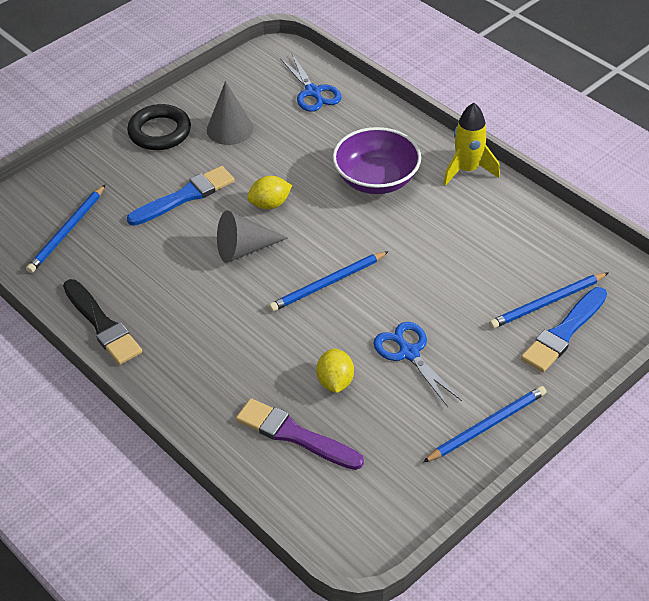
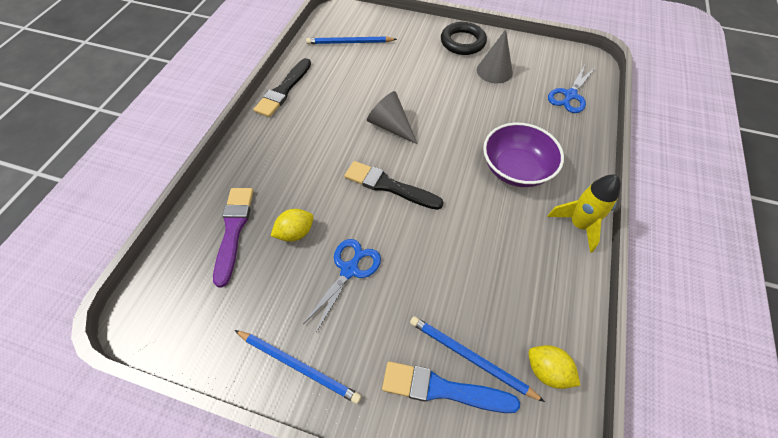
camera: 60 degrees right, 10 degrees up
(185, 196) = (416, 77): blue brush -> none
(270, 204) = (442, 121): yellow lemon -> yellow lemon (547, 371)
(327, 284) = (389, 186): blue pencil -> black brush

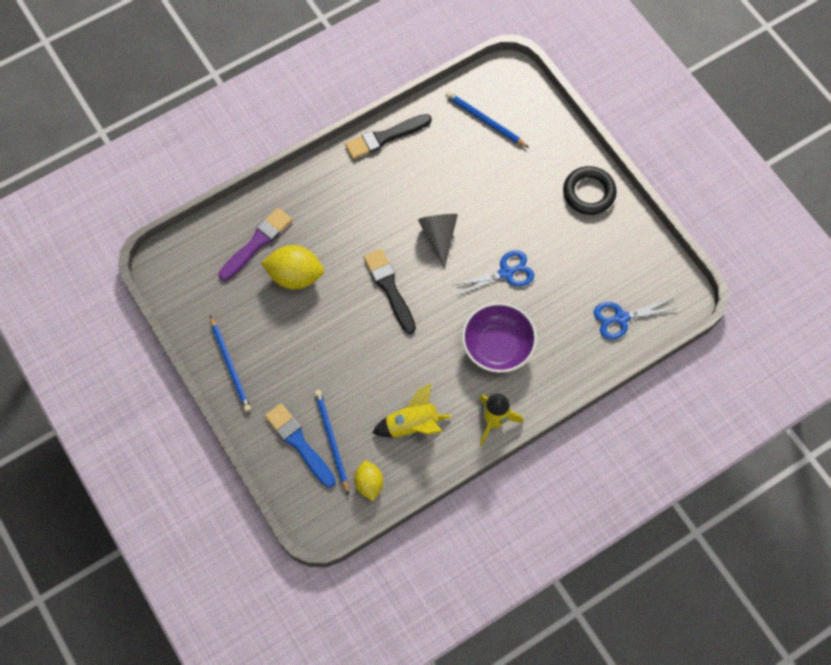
camera: 40 degrees right, 10 degrees up
(295, 233) = (295, 276): yellow lemon -> yellow lemon, size x1.62
(349, 269) = (308, 330): blue scissors -> blue scissors (506, 273)
(494, 71) = (583, 245): grey cone -> none
(523, 281) = (412, 425): none -> yellow rocket

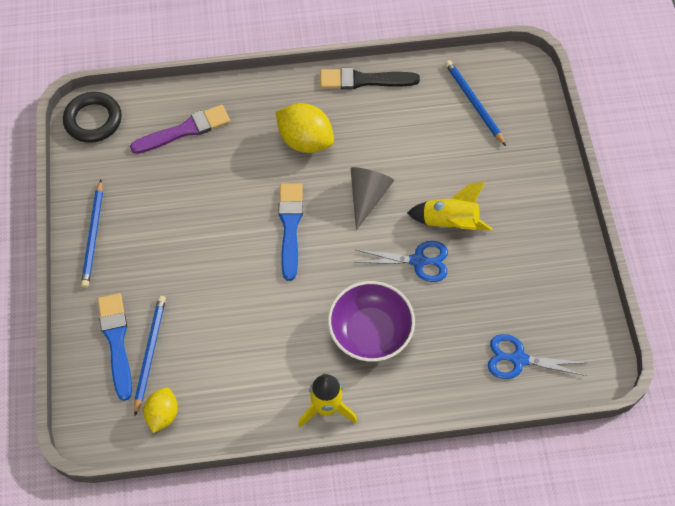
camera: 25 degrees right, 5 degrees down
(295, 276) = (204, 176): yellow lemon -> yellow lemon (305, 141)
(389, 288) = (290, 226): black brush -> blue brush
(412, 425) = (239, 374): yellow rocket -> yellow rocket (449, 223)
(589, 193) = (547, 216): black ring -> black ring (93, 120)

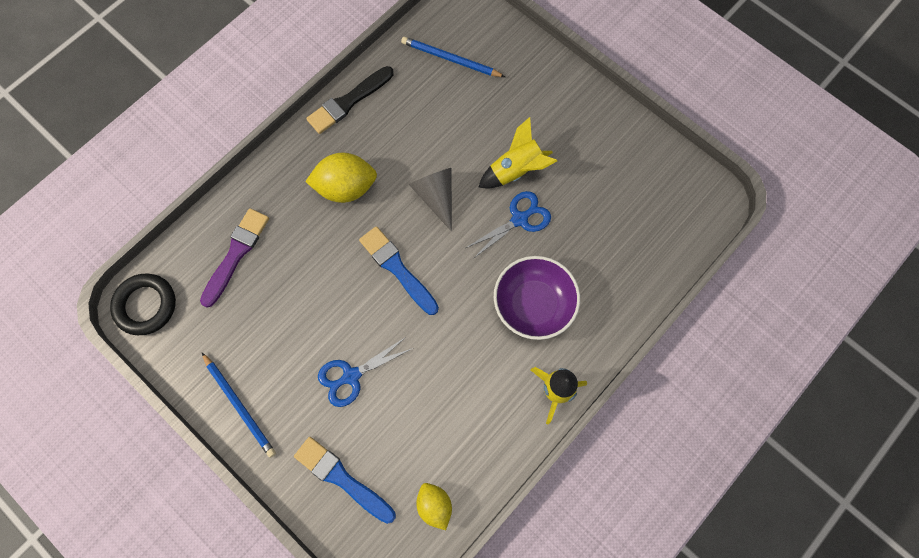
camera: 40 degrees left, 10 degrees up
(150, 353) = (378, 464): blue pencil -> none
(518, 359) = (655, 238): blue scissors -> blue scissors (351, 376)

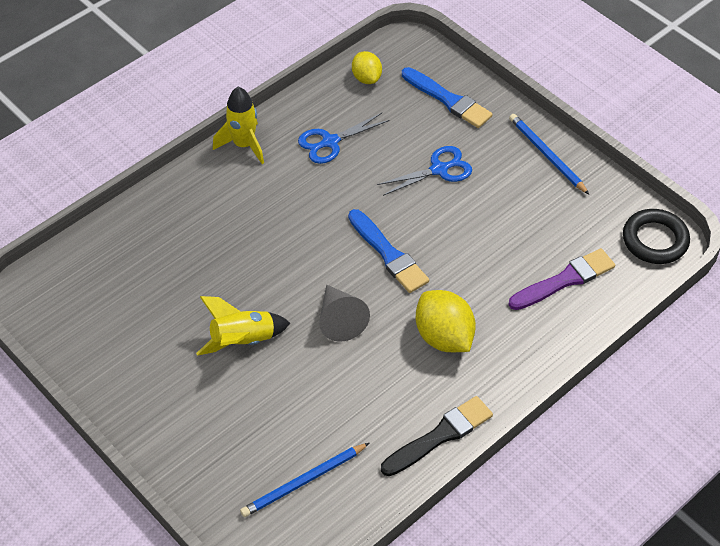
camera: 175 degrees left, 20 degrees down
(236, 254) = (565, 280): purple brush -> purple brush turned 150 degrees counterclockwise
(346, 187) = (444, 337): yellow lemon -> yellow lemon turned 60 degrees clockwise
(450, 59) = (303, 482): blue pencil -> blue pencil turned 120 degrees clockwise
(520, 219) = (248, 291): blue scissors -> blue scissors (330, 142)
(533, 304) = (249, 213): purple bowl -> none

